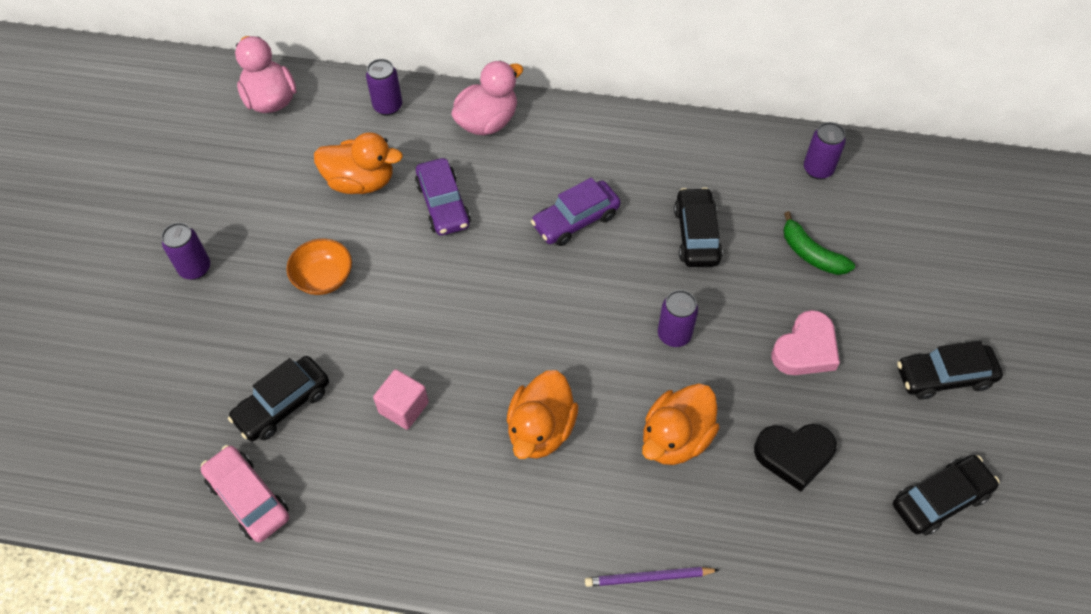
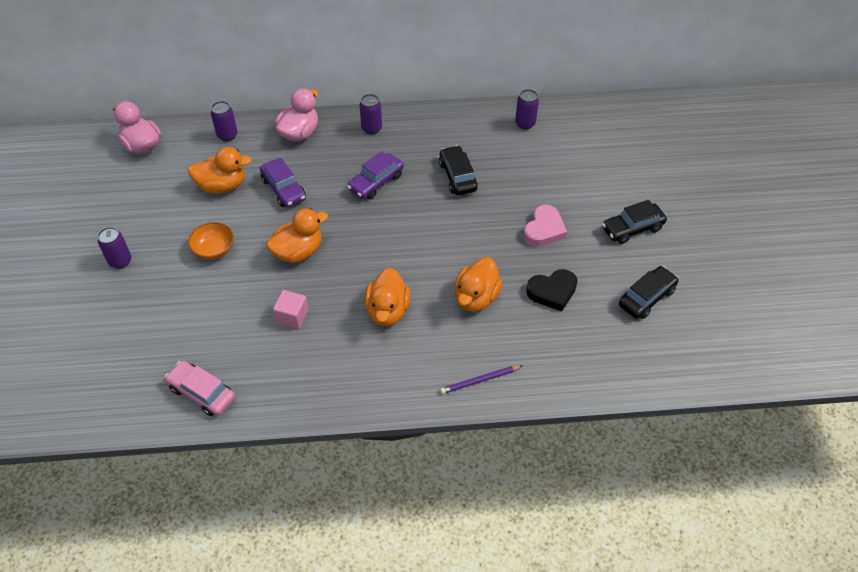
camera: 15 degrees left, 5 degrees down
(283, 405) = (209, 332): black car -> none
(438, 307) = (298, 252): none -> orange duck
(674, 335) = (459, 238): purple can -> purple can (371, 128)
(811, 254) = (533, 174): green banana -> none

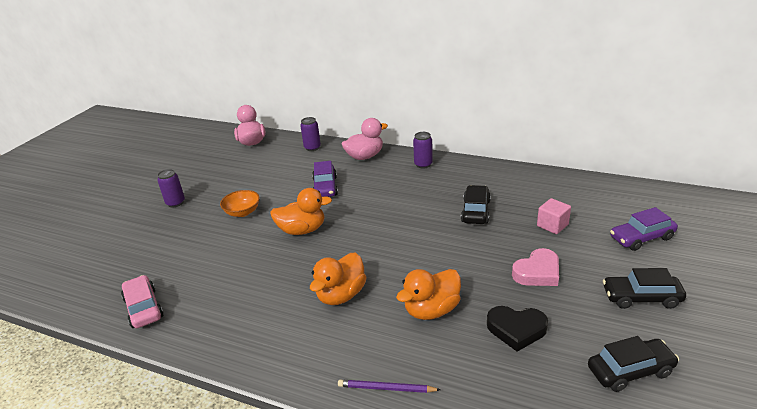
camera: 30 degrees right, 20 degrees down
(222, 185) = (283, 175): orange duck -> none
(292, 316) = (259, 274): pink cube -> pink cube (552, 225)
(376, 182) = (401, 199): purple car -> purple car (641, 238)
(525, 123) = (564, 188): purple can -> none

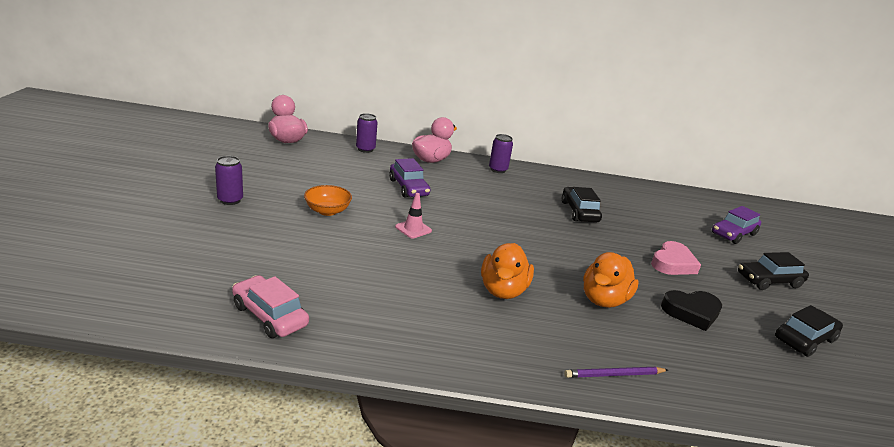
camera: 25 degrees left, 5 degrees down
(302, 230) = (413, 229): orange duck -> pink traffic cone
(552, 225) = (655, 224): pink cube -> none

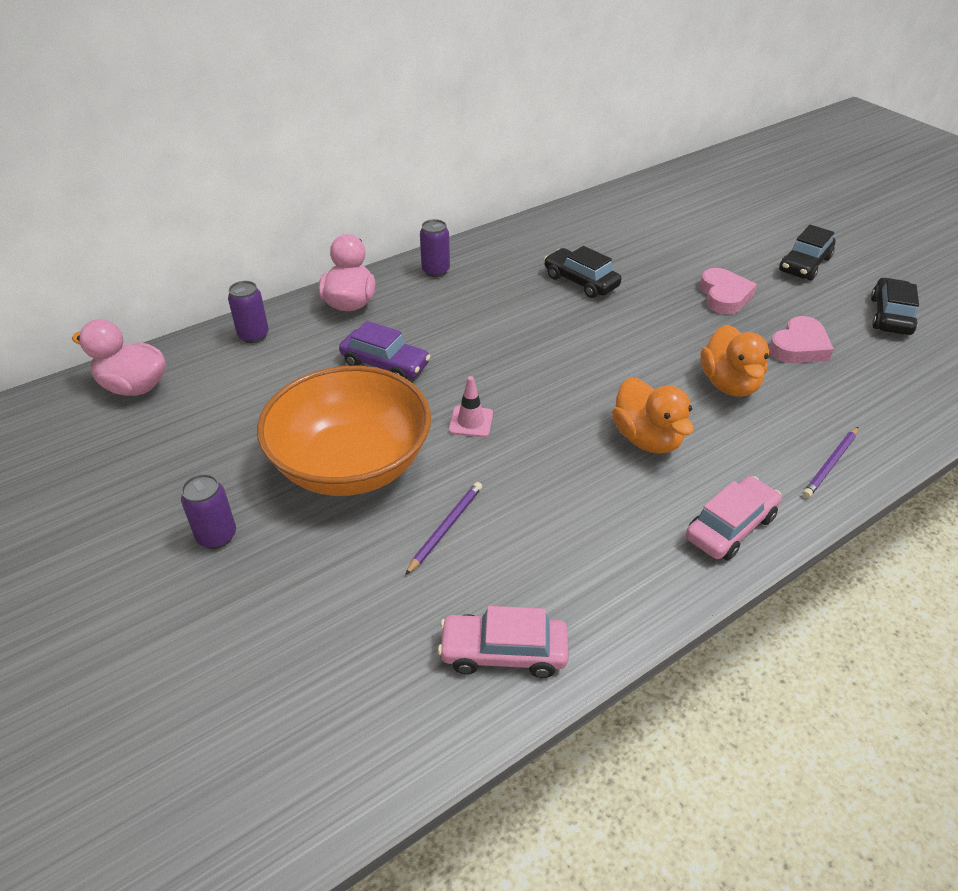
camera: 35 degrees left, 15 degrees up
(327, 211) = (351, 465): orange bowl -> orange bowl, size x2.31
(328, 256) = (445, 528): none -> purple pencil
(487, 355) = (730, 527): none -> pink car
(691, 312) = (799, 347): black heart -> pink heart
(733, 234) = (723, 222): purple car -> none

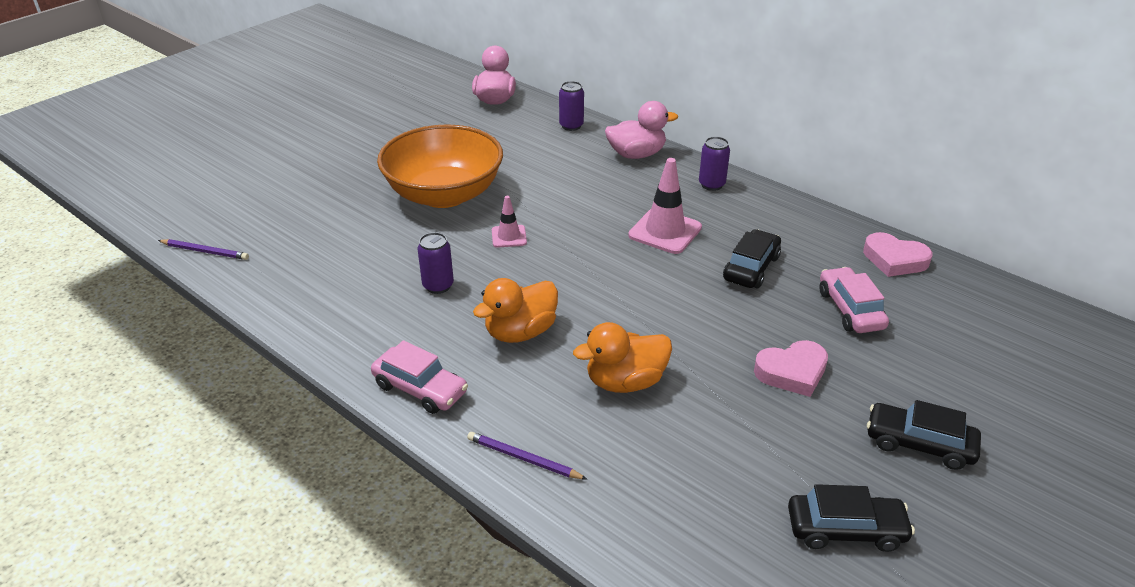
camera: 75 degrees right, 5 degrees down
(217, 536) = (367, 162): purple can -> purple can (438, 286)
(385, 364) = (563, 186): purple car -> none
(445, 528) = (391, 244): purple pencil -> purple pencil (205, 251)
(503, 652) = (283, 285): pink car -> pink car (850, 309)
(505, 315) = (665, 231): none -> pink traffic cone
(799, 347) = (722, 436): pink heart -> pink heart (894, 260)

